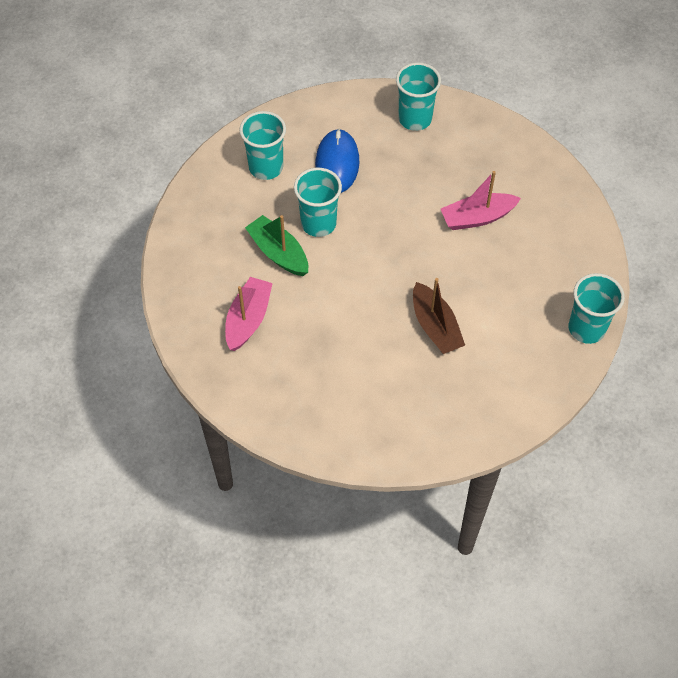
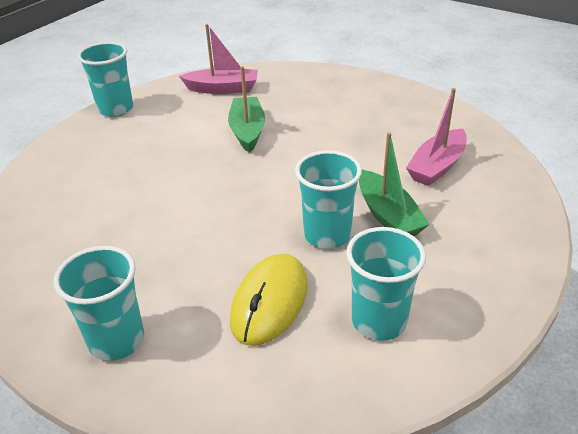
camera: 160 degrees left, 20 degrees down
(337, 163) = (270, 302): blue mouse -> yellow mouse
(435, 326) = (247, 131): brown boat -> green boat
(477, 217) = (135, 203): pink boat -> pink boat (222, 89)

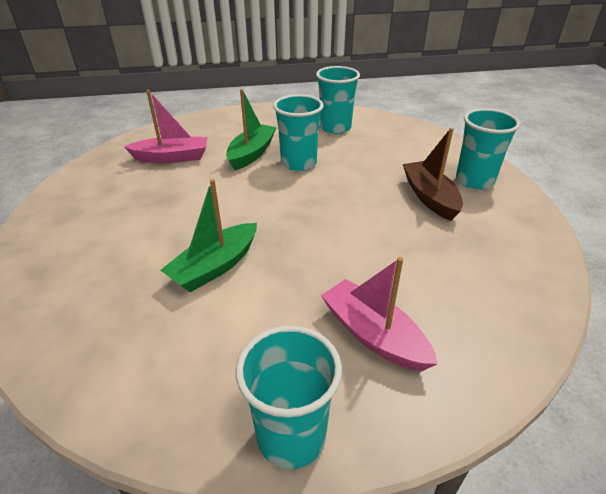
camera: 135 degrees left, 0 degrees up
(151, 279) = (430, 197): none -> brown boat
(222, 89) = (130, 356): pink boat -> pink boat (374, 335)
(270, 302) = (373, 155): yellow mouse -> none

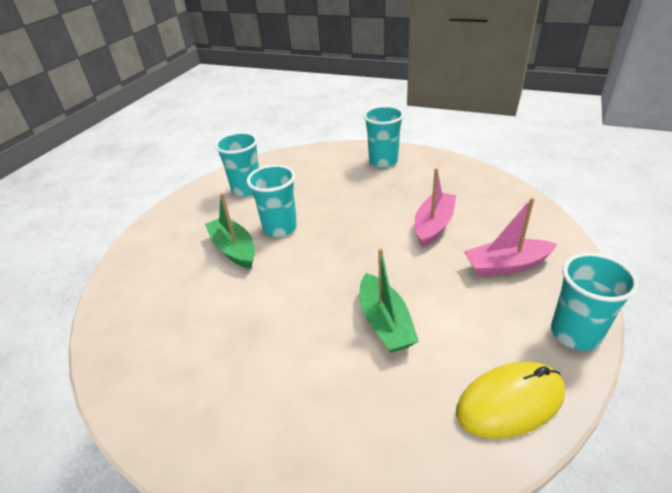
camera: 55 degrees left, 0 degrees up
(149, 392) = (510, 402): none -> yellow mouse
(172, 158) = (179, 306): pink boat -> pink boat (433, 225)
(430, 197) = (386, 186): brown boat -> none

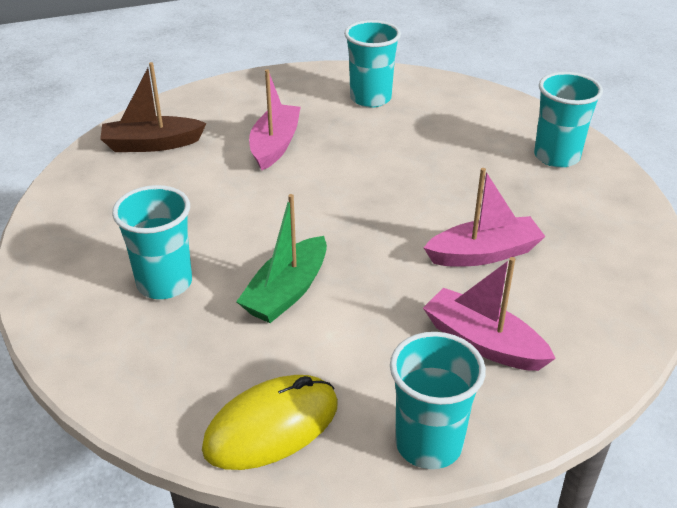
camera: 45 degrees right, 0 degrees up
(145, 307) = (152, 144): none -> brown boat
(234, 249) = (275, 145): green boat -> pink boat
(280, 228) = (340, 153): turquoise cup -> turquoise cup (164, 283)
(510, 402) = (271, 426): yellow mouse -> yellow mouse turned 60 degrees counterclockwise

